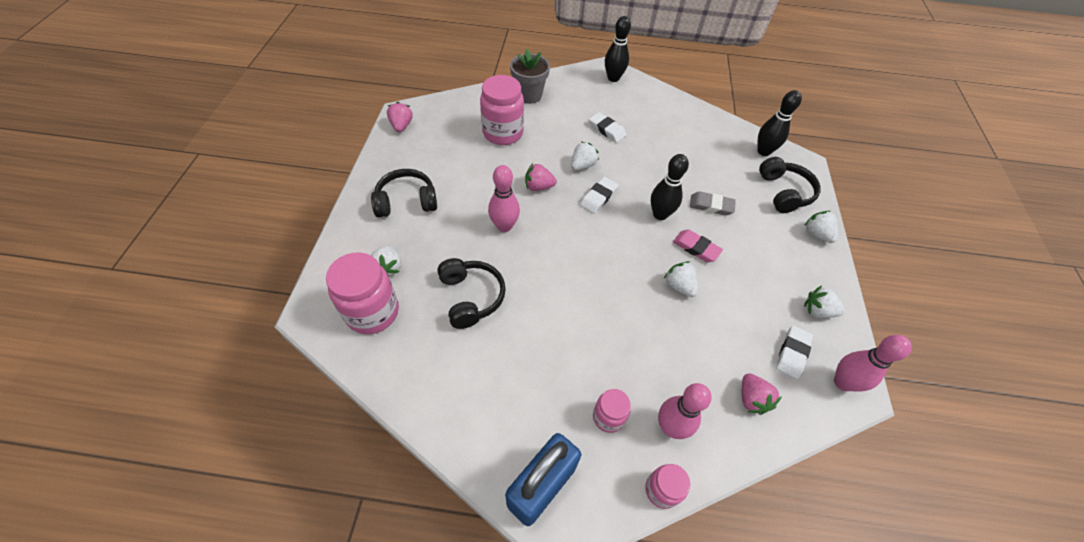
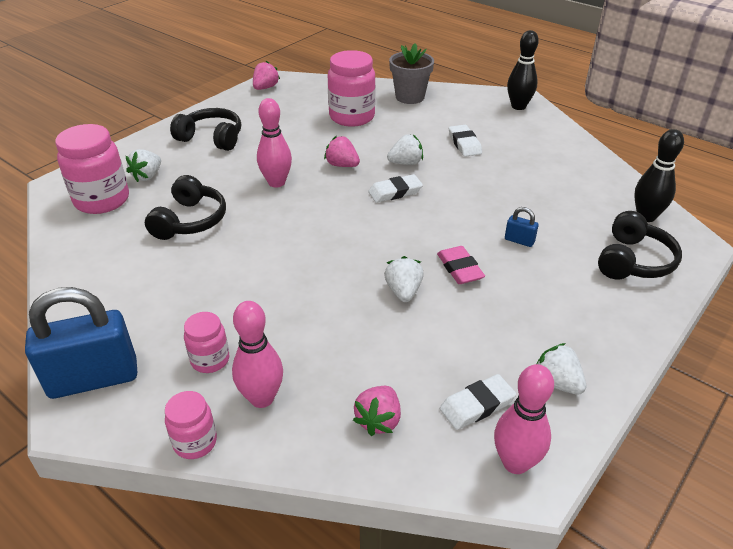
camera: 35 degrees right, 15 degrees down
(660, 214) = (448, 227): black bowling pin -> none
(711, 206) = (519, 240): grey eraser -> blue padlock
(816, 234) = (638, 314): white strawberry -> none

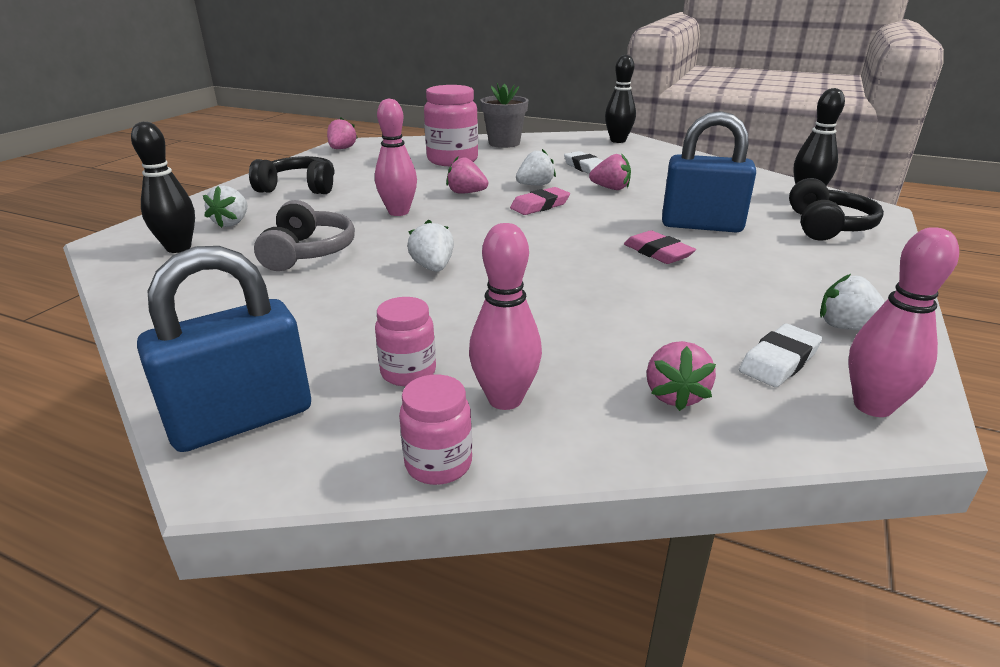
camera: 15 degrees left, 10 degrees down
(102, 200) = (178, 248): pink jar -> black bowling pin
(190, 221) = (308, 252): black headphones -> grey headphones
(395, 192) = (540, 206): white eraser -> pink eraser
(403, 291) = (610, 278): white strawberry -> white strawberry (433, 267)
(469, 177) = (610, 188): none -> pink strawberry
(519, 240) = (701, 225): blue padlock -> blue padlock, size x2.38

